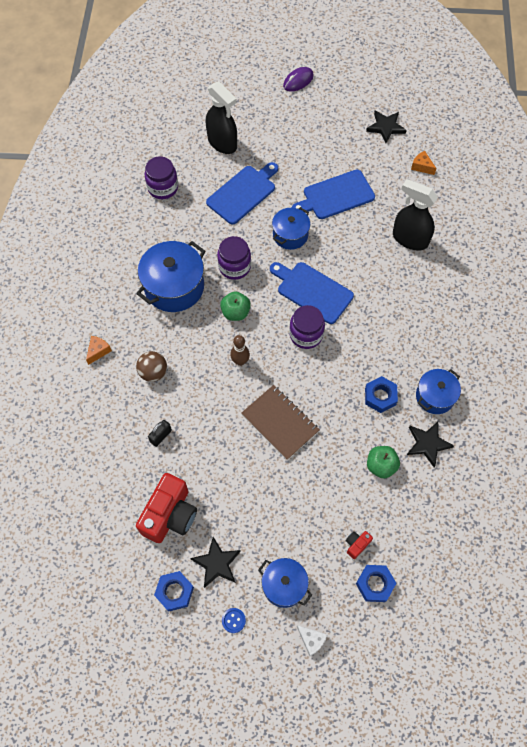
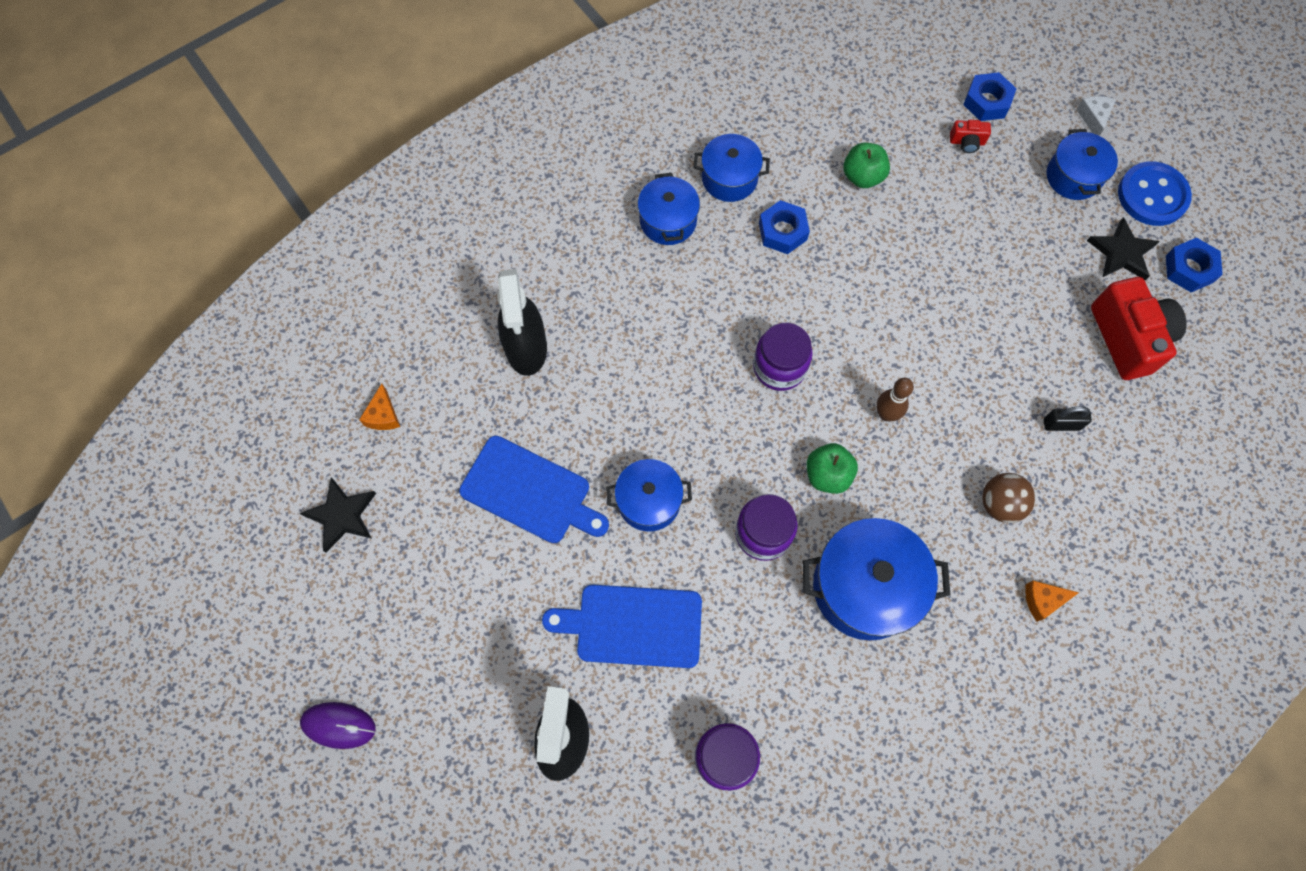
camera: 130 degrees left, 5 degrees up
(170, 515) = (1128, 338): red camera -> red camera turned 90 degrees clockwise
(233, 620) = (1152, 195): blue button -> blue button, size x2.22
(280, 423) = (916, 310): brown notebook -> none
(312, 291) = (711, 406): blue cutting board -> none
(427, 444) = (793, 150): black star -> none
(431, 347) = (668, 221): none -> blue pot

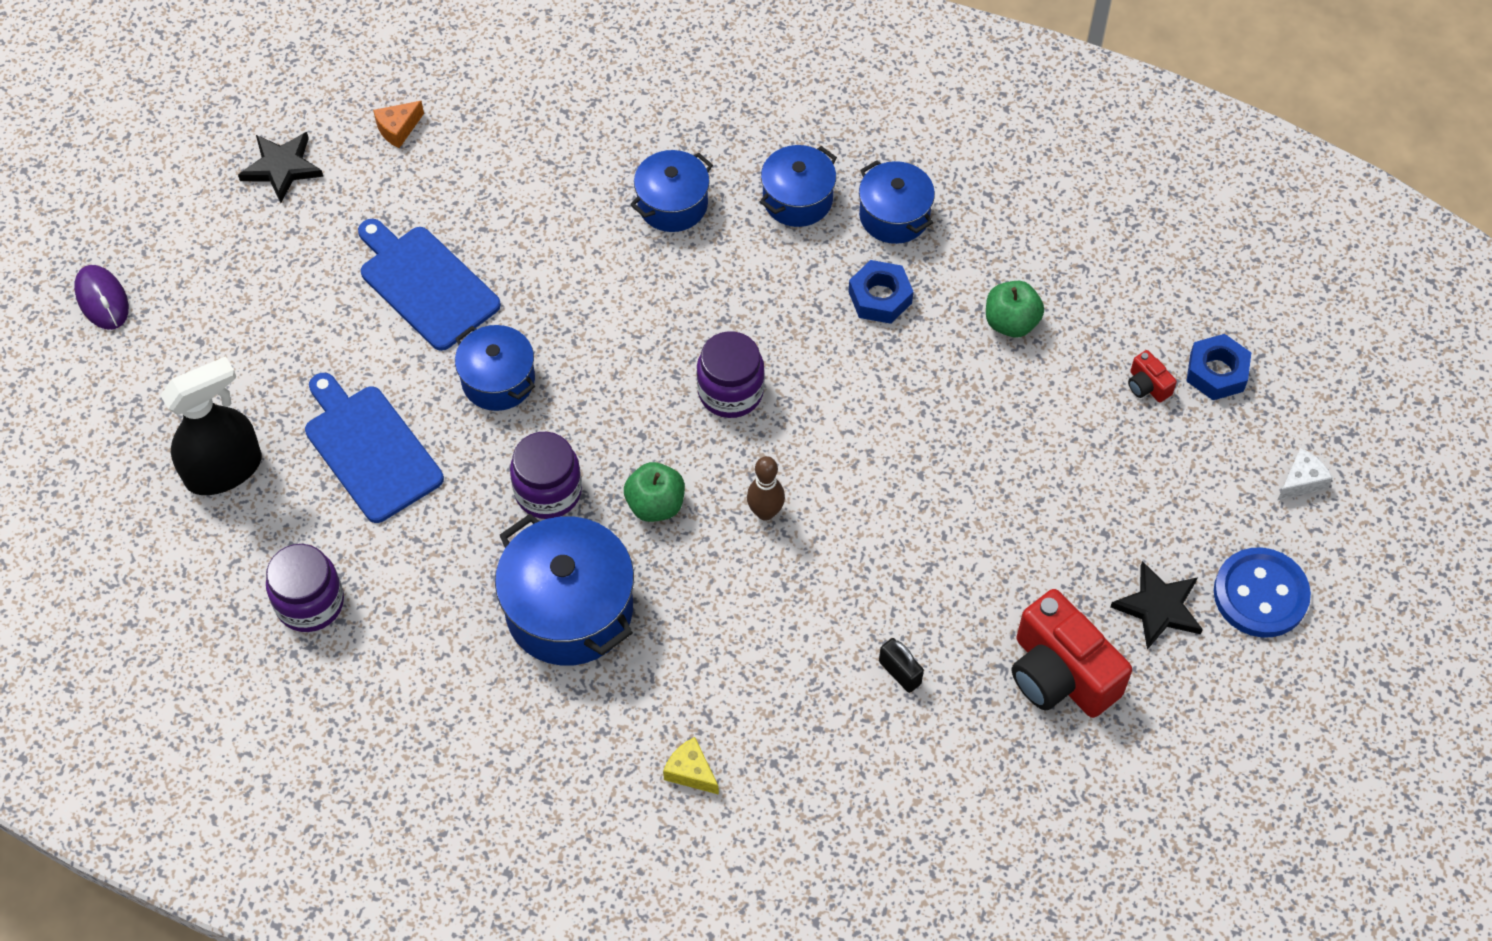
camera: 50 degrees right, 10 degrees down
(526, 348) = (560, 184): black spray bottle -> none
(530, 491) = (425, 285): blue cutting board -> blue cutting board turned 150 degrees clockwise
(1000, 504) = (760, 671): brown ball -> none
(1042, 600) = (691, 772): orange cheese -> yellow cheese
(1073, 176) = (1207, 507): blue pot -> blue pot (672, 204)
(1128, 338) = (1060, 674): red camera -> red camera turned 105 degrees clockwise
(1189, 269) = (1203, 683): blue nut -> none

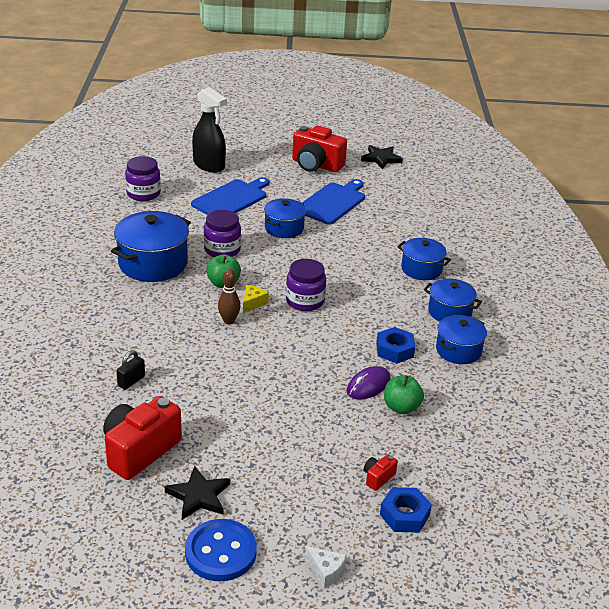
camera: 75 degrees right, 25 degrees down
(102, 299) = (288, 128): purple mouse -> purple mouse (368, 386)
(277, 282) = (316, 165): none -> red camera
(398, 129) = (421, 184): orange cheese -> none
(691, 772) = (60, 311): yellow cheese -> yellow cheese (253, 303)

